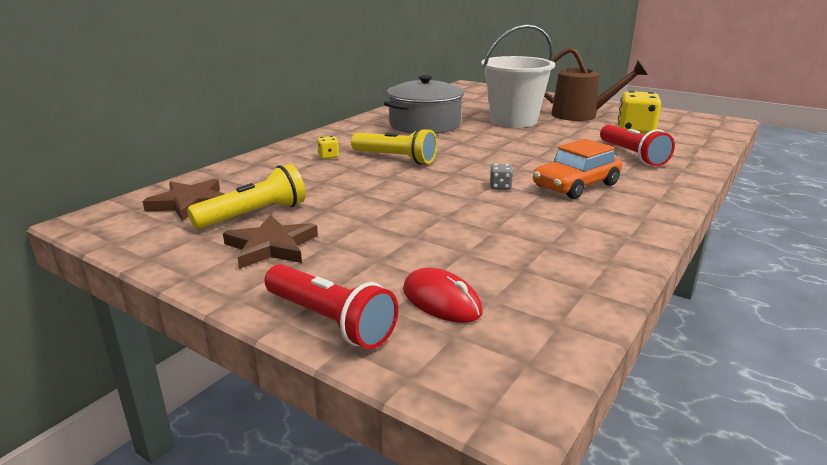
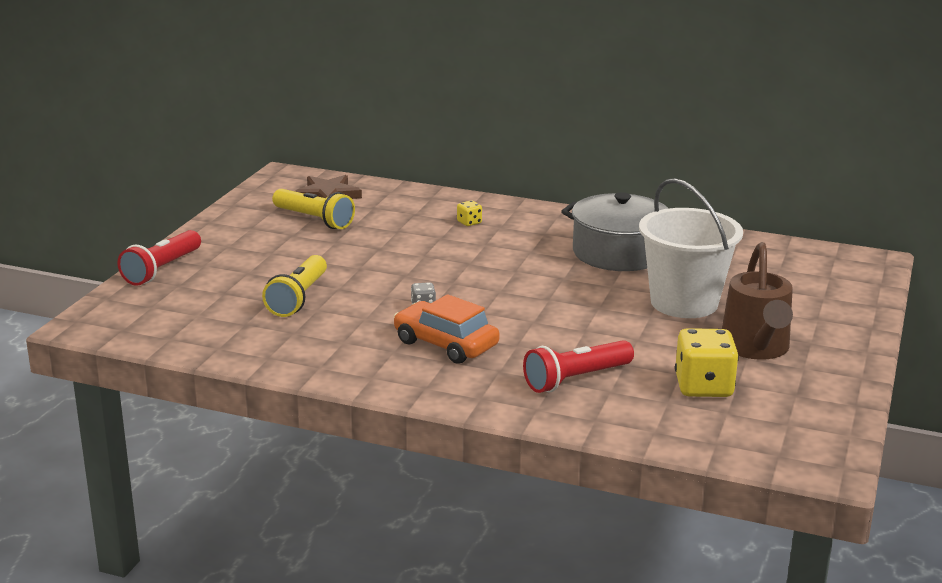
camera: 75 degrees right, 0 degrees up
(271, 246) = (260, 236): brown star -> none
(395, 158) = (481, 252): yellow flashlight -> yellow flashlight (298, 298)
(441, 301) = (192, 299): red mouse -> none

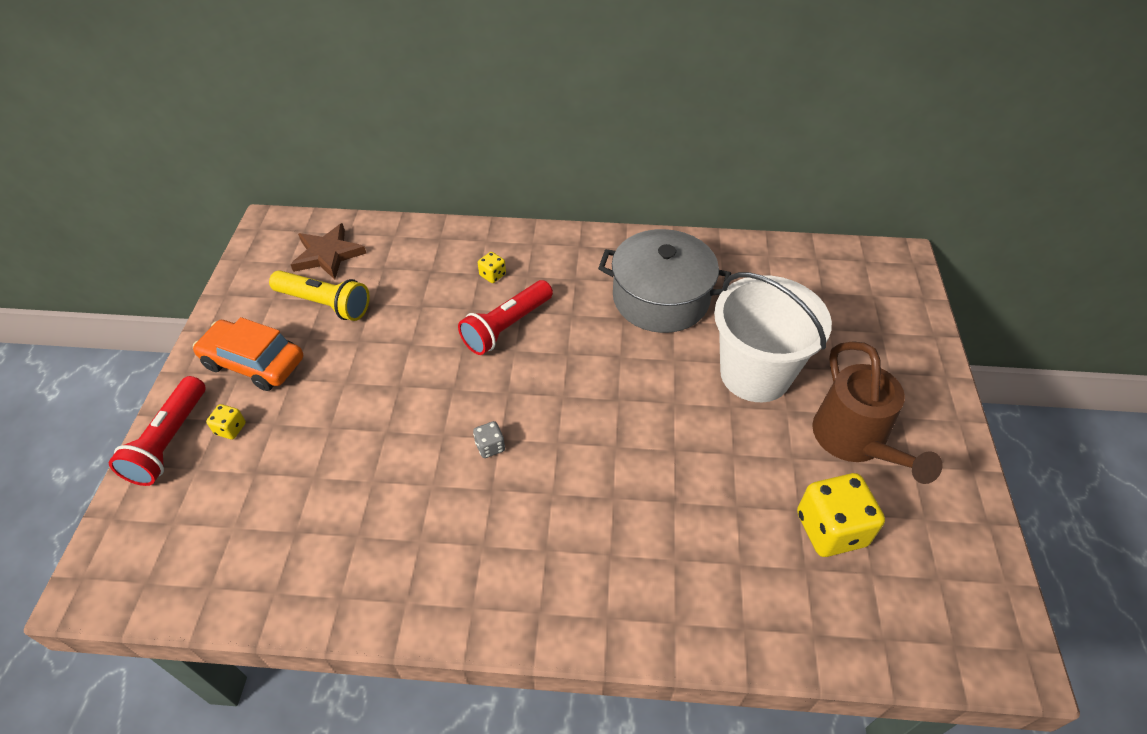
camera: 15 degrees left, 25 degrees up
(212, 270) = (230, 429): none -> yellow dice
(298, 298) = (345, 463): yellow flashlight -> none
(445, 344) = (536, 516): orange car -> orange car (253, 363)
(576, 379) = (697, 550): red flashlight -> red flashlight (507, 327)

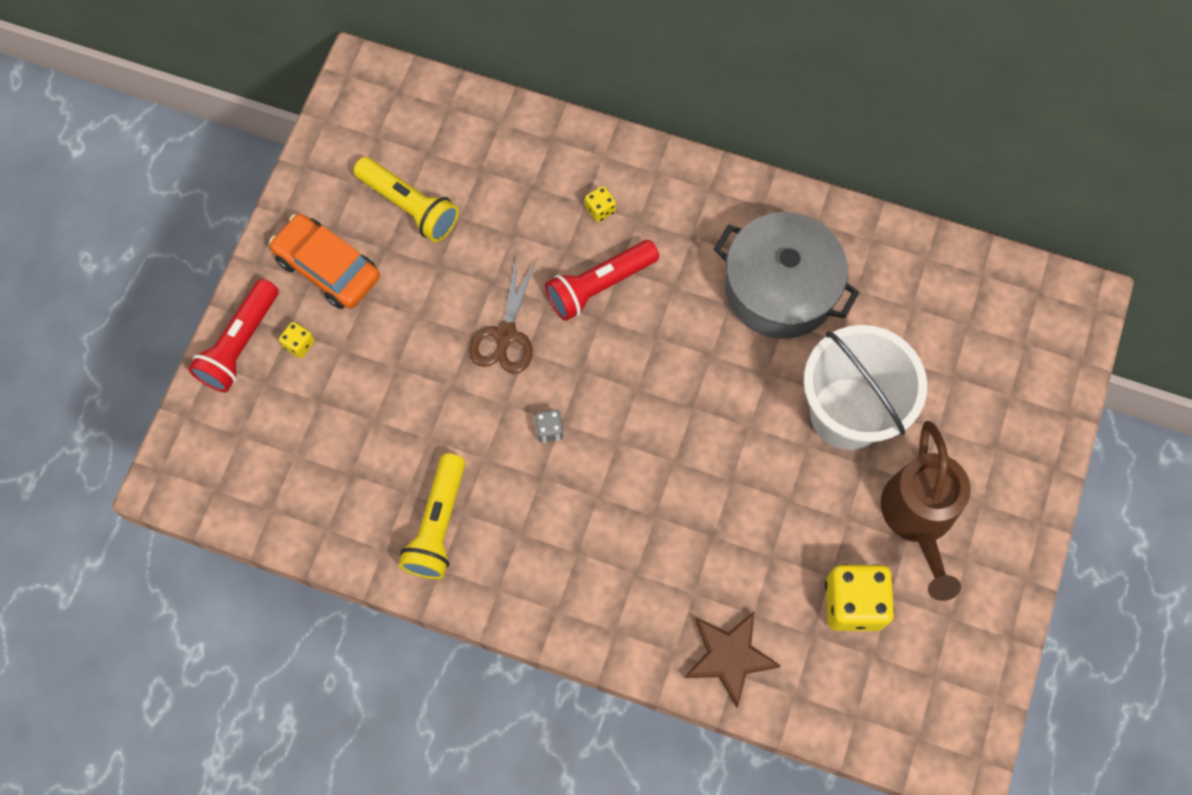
camera: 15 degrees right, 20 degrees up
(328, 254) = (421, 134): brown star -> brown star (729, 656)
(395, 558) = (438, 524): none -> yellow flashlight
(430, 380) = (505, 335): none -> brown scissors

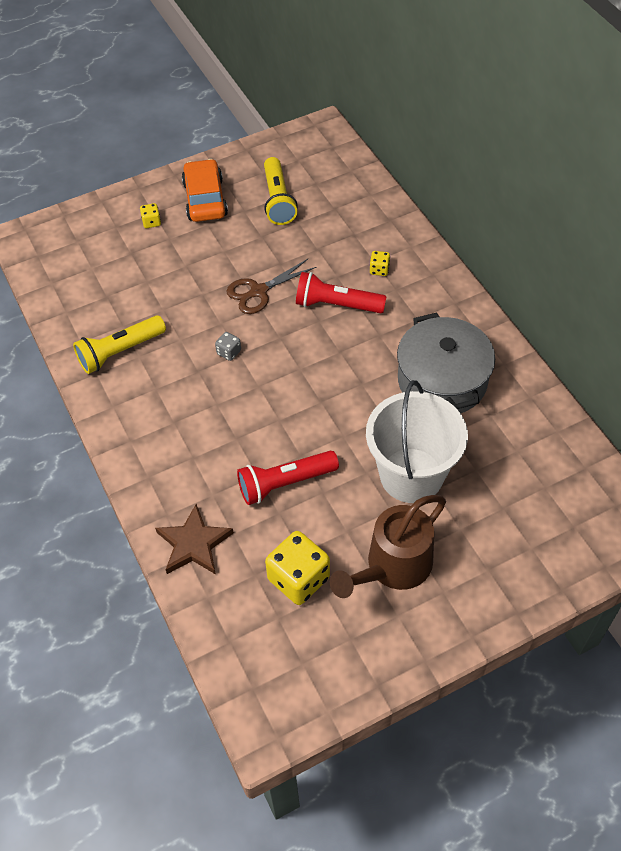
camera: 45 degrees right, 15 degrees down
(240, 344) = (124, 202): red flashlight -> red flashlight (285, 483)

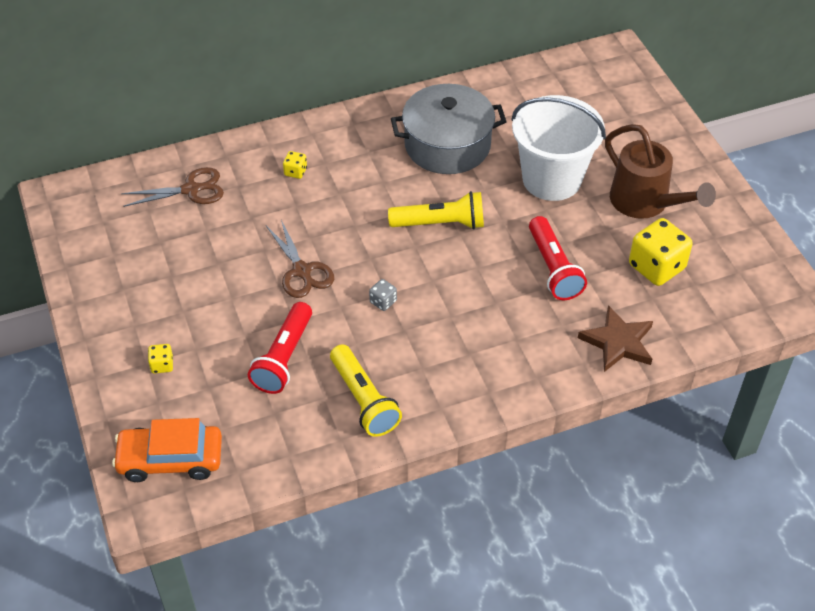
camera: 85 degrees left, 5 degrees down
(205, 199) = (139, 311): orange car -> orange car (170, 459)
(278, 200) = (164, 244): yellow flashlight -> yellow flashlight (440, 223)
(336, 305) = (336, 209): red flashlight -> red flashlight (284, 358)
(343, 205) = (191, 189): none -> brown scissors

